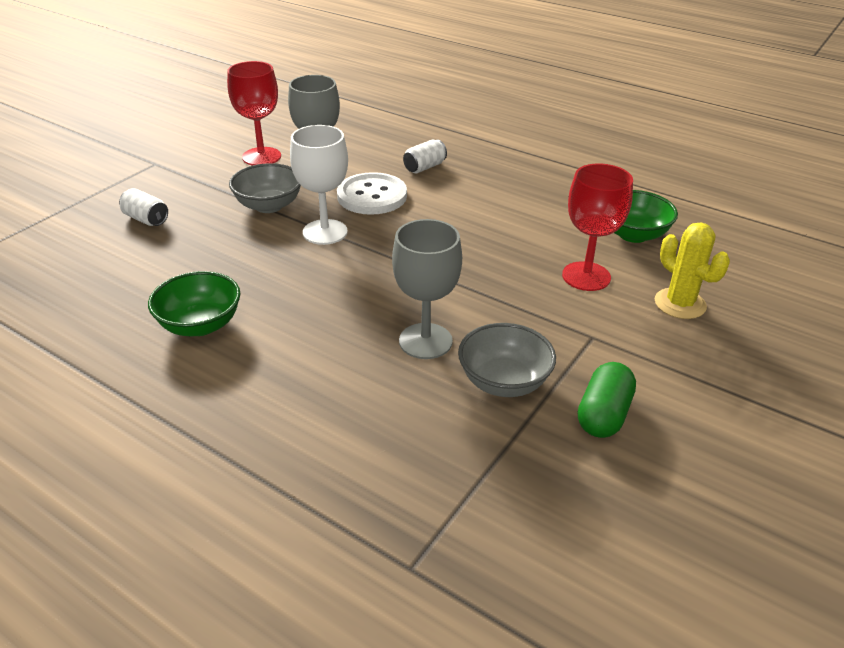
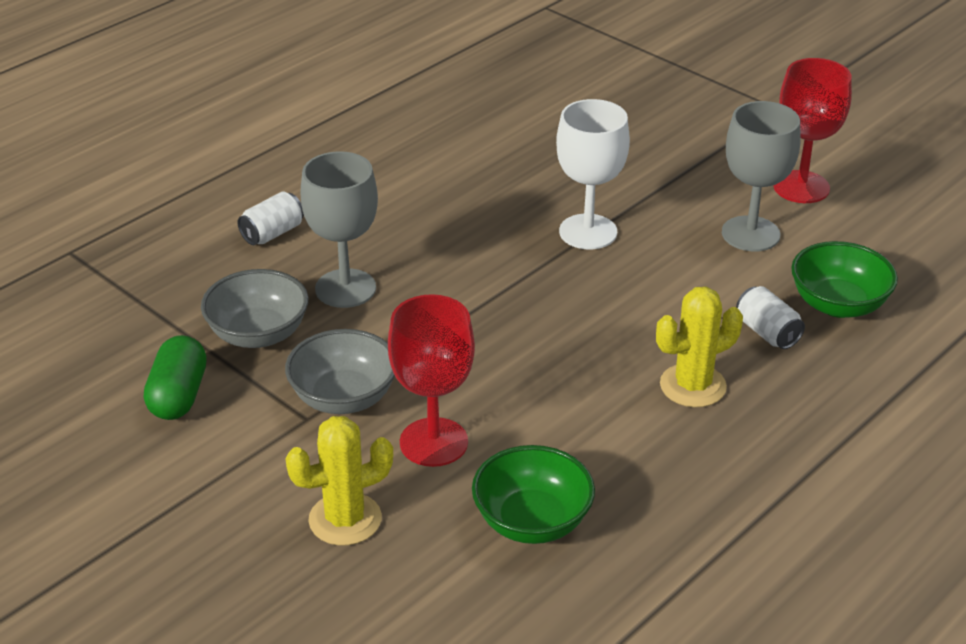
camera: 100 degrees right, 0 degrees up
(146, 219) = (637, 110): white can -> white can (272, 233)
(200, 325) = (422, 151): green bowl -> green bowl (838, 304)
(269, 205) = (660, 192): grey bowl -> grey bowl (344, 398)
(372, 196) = (678, 275): white button -> none
(485, 189) = (693, 386): none -> yellow cactus
(603, 415) = (178, 395): green capsule -> green capsule turned 60 degrees clockwise

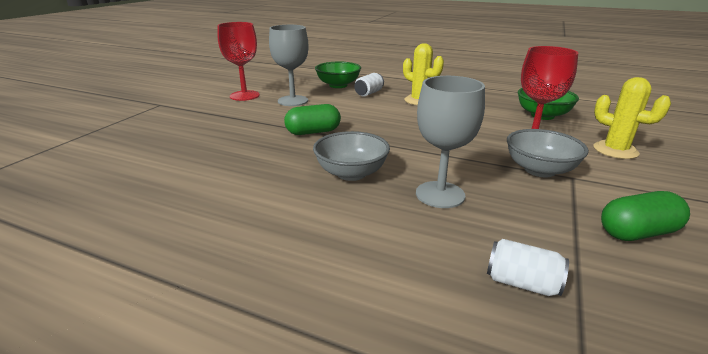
camera: 110 degrees left, 10 degrees down
(258, 334) = (530, 217): grey bowl -> grey bowl (351, 173)
(272, 233) = (400, 251): white can -> white can (522, 283)
(588, 232) = (313, 132): white goblet -> green capsule

